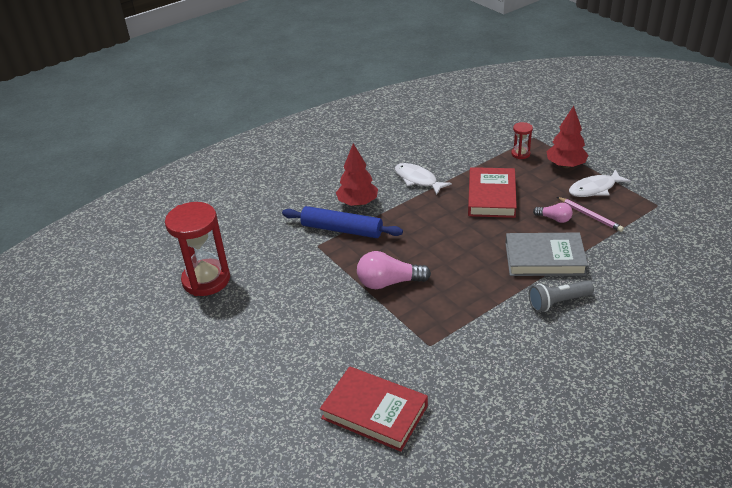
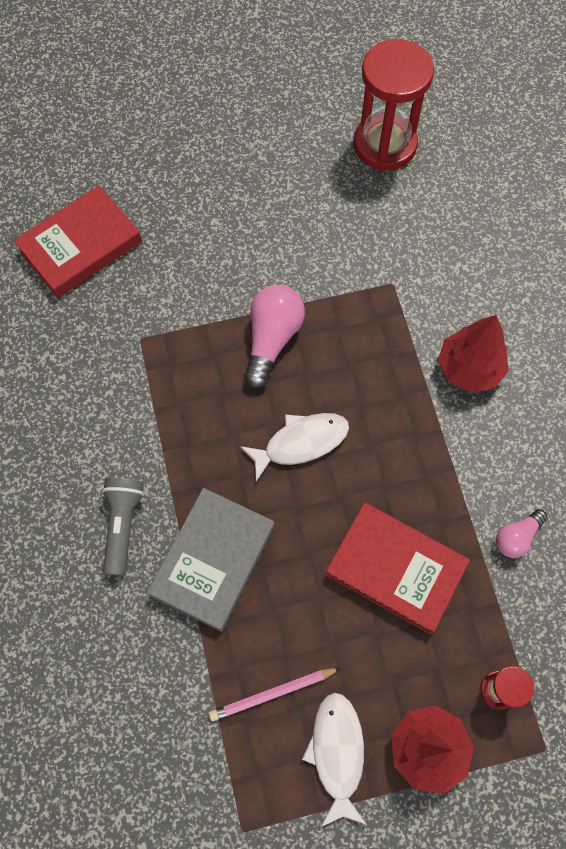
camera: 110 degrees right, 30 degrees up
(342, 229) = (413, 325): blue rolling pin -> none
(418, 180) = (493, 479): white fish -> white fish (301, 443)
(554, 219) = (293, 632): pink light bulb -> pink light bulb (516, 537)

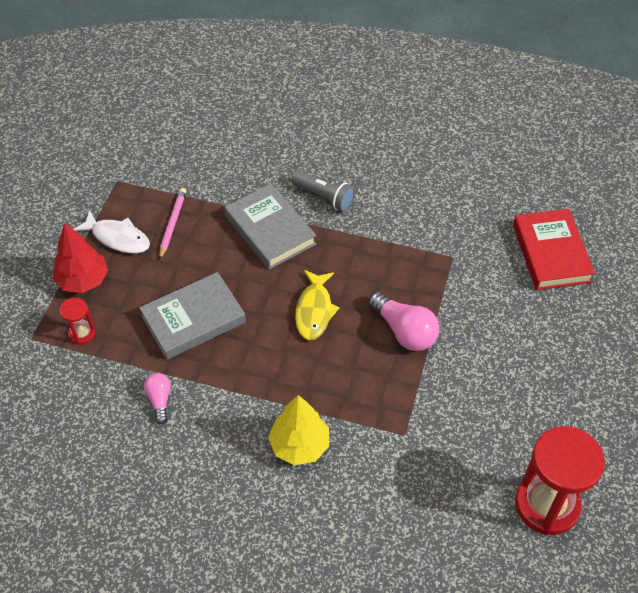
camera: 120 degrees right, 15 degrees down
(301, 443) = (314, 310): white fish -> yellow fish
(395, 569) = (193, 319): red book -> grey book
(469, 368) = (299, 445): red tree -> yellow tree

